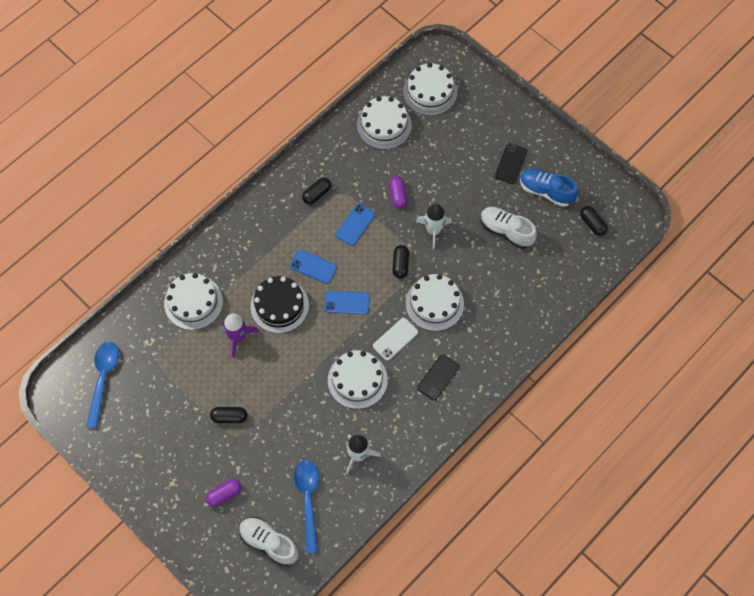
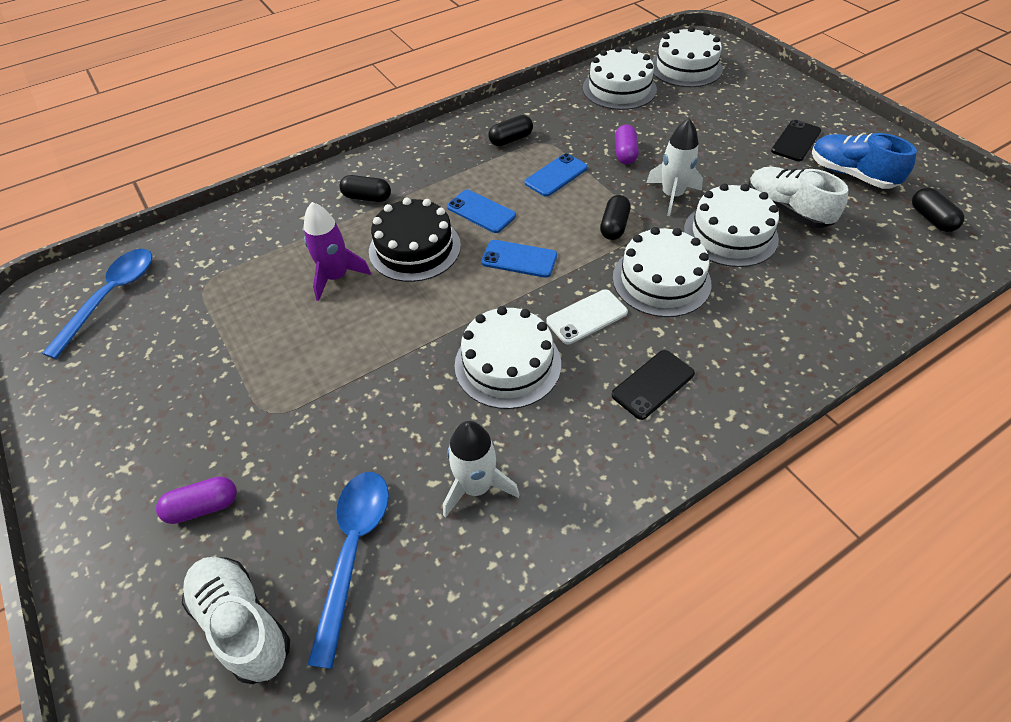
camera: 15 degrees right, 15 degrees down
(193, 302) = (292, 227): white cake -> white cake (730, 234)
(229, 417) = (272, 382): black capsule -> black capsule (367, 197)

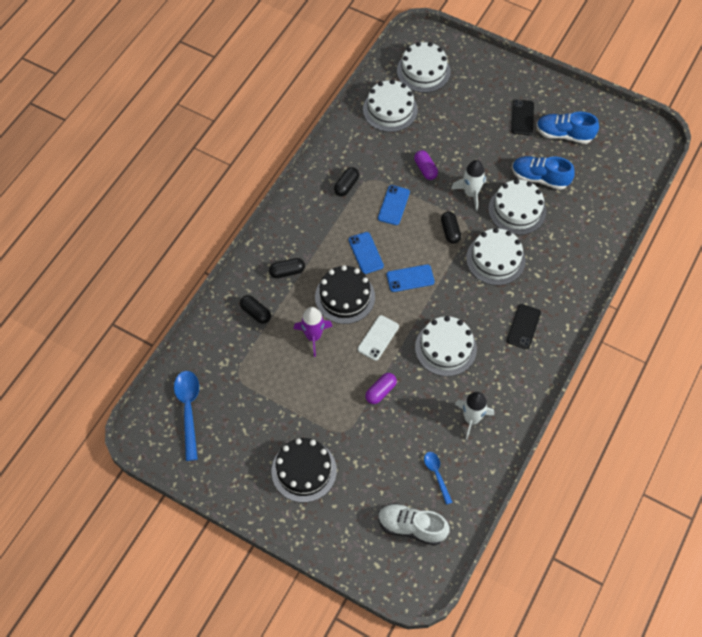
camera: 30 degrees left, 10 degrees up
(169, 441) = (304, 470): none -> black cake
(203, 507) = (350, 491): purple capsule -> purple capsule (380, 391)
(354, 550) = (436, 474): blue spoon -> blue spoon, size x0.58
(481, 211) = (366, 253): blue phone -> blue phone turned 60 degrees clockwise
(586, 317) = (469, 301): white phone -> white phone (378, 338)
(787, 209) = (539, 178): white shoe -> blue shoe
(931, 219) = (618, 153): black capsule -> black capsule (256, 313)

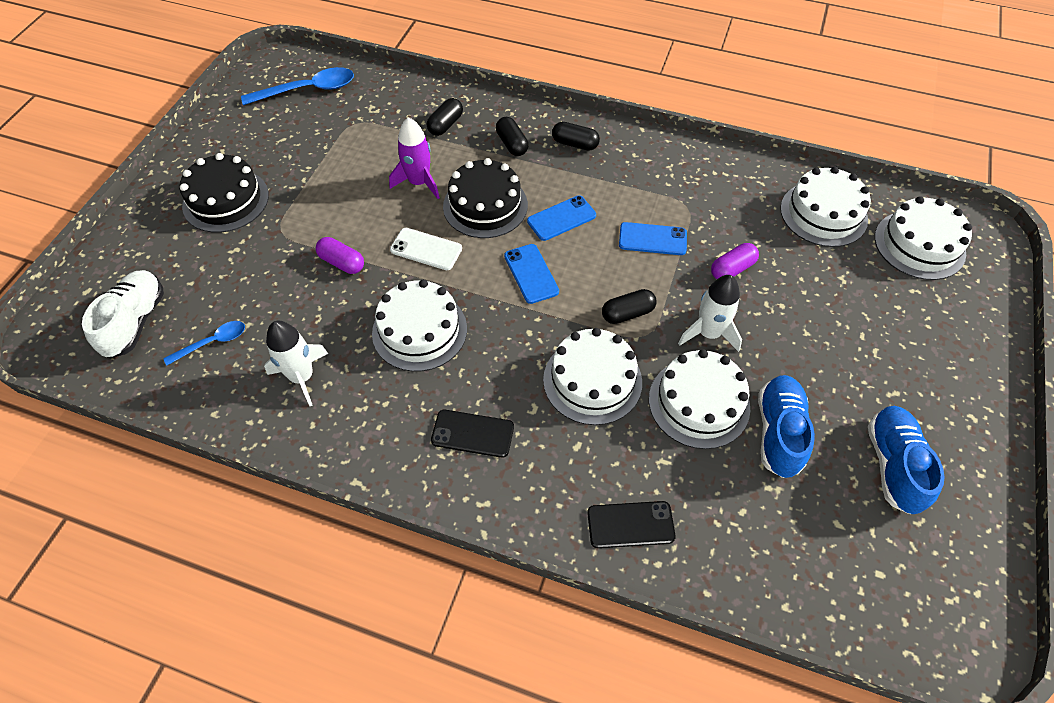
camera: 80 degrees right, 5 degrees down
(346, 186) = (667, 183): black capsule -> black capsule (575, 144)
(522, 117) = (898, 393): black phone -> black phone (630, 525)

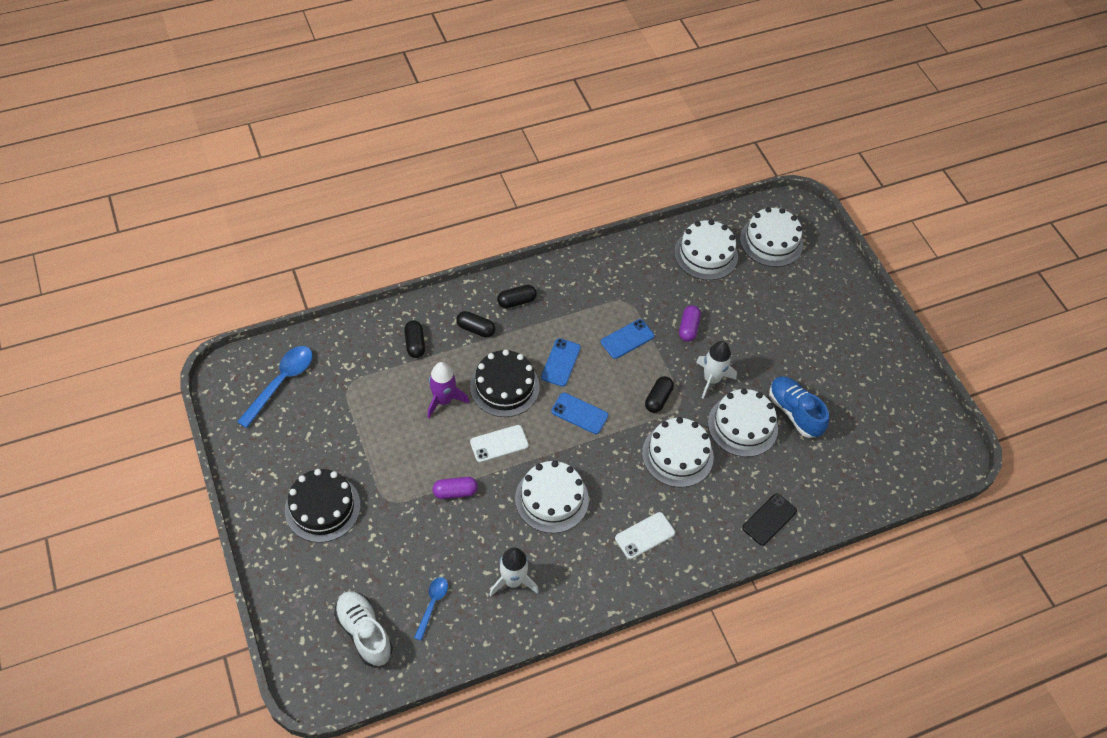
camera: 45 degrees left, 0 degrees up
(472, 433) = (645, 535): black phone -> white phone
(893, 465) = (859, 389): blue shoe -> none

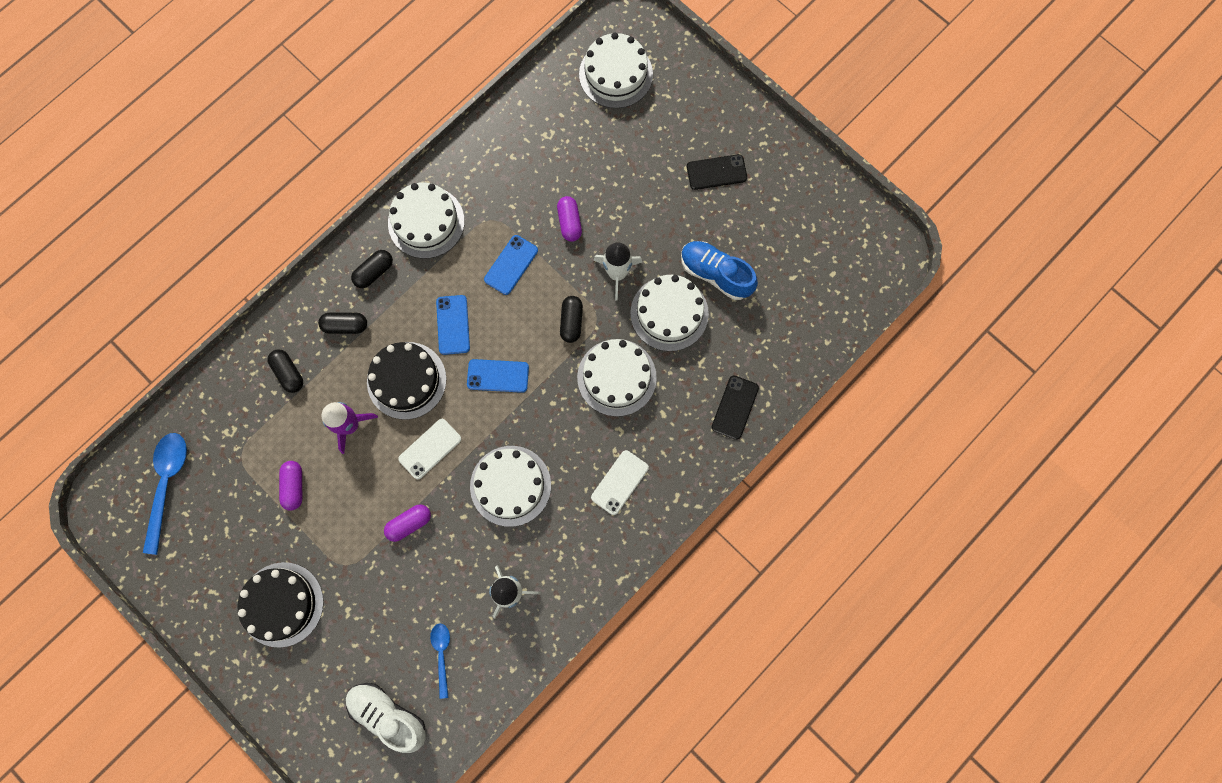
camera: 20 degrees left, 20 degrees up
(377, 425) = (294, 486): none -> purple capsule
(706, 254) = (552, 122): white cake -> white cake (426, 222)
(825, 340) = (716, 172): none -> black phone

